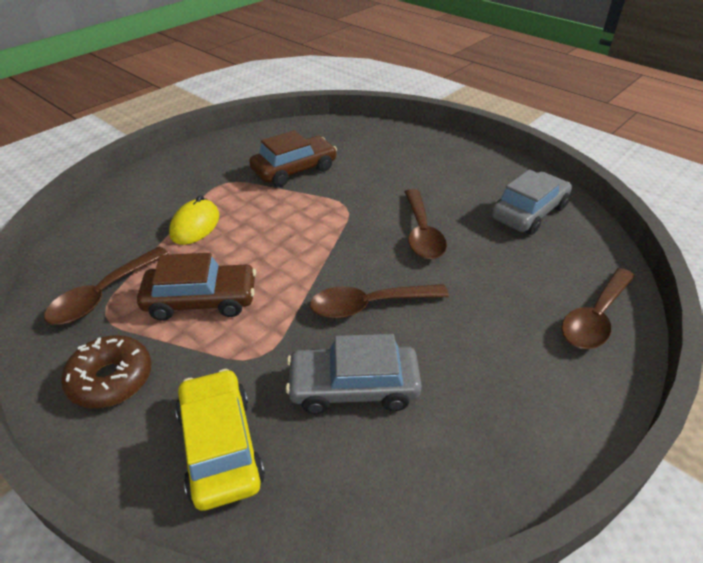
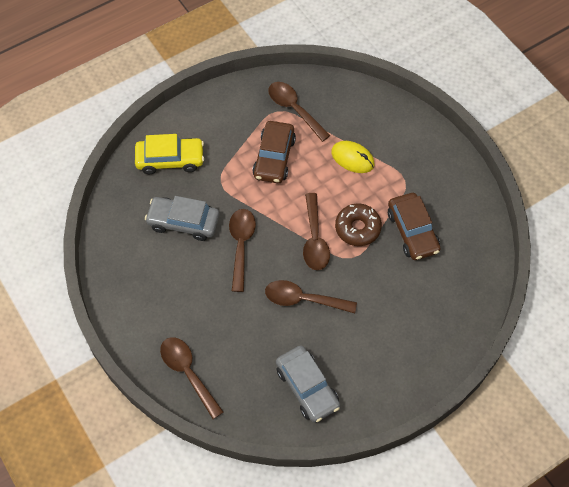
camera: 105 degrees right, 20 degrees up
(111, 379) = (227, 116): brown donut -> brown donut (357, 228)
(331, 237) = (314, 239): none -> brown spoon
(353, 387) = (183, 222): grey car -> grey car turned 90 degrees counterclockwise

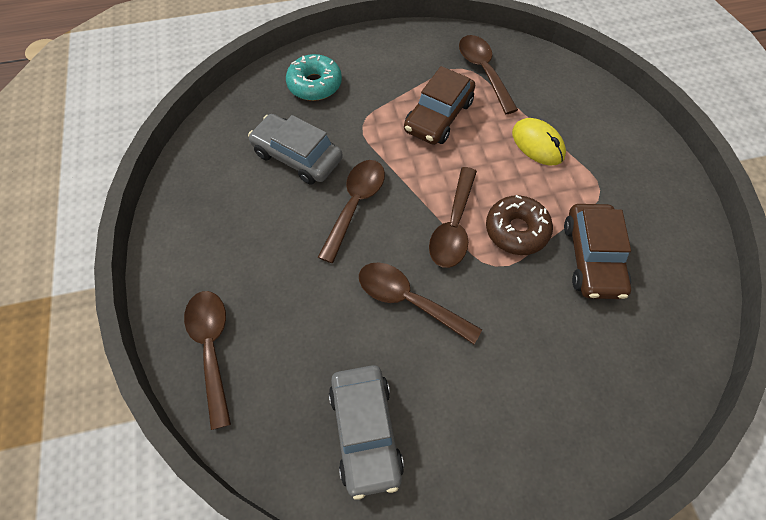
camera: 20 degrees right, 0 degrees up
(170, 159) = (314, 84): yellow car -> turquoise donut

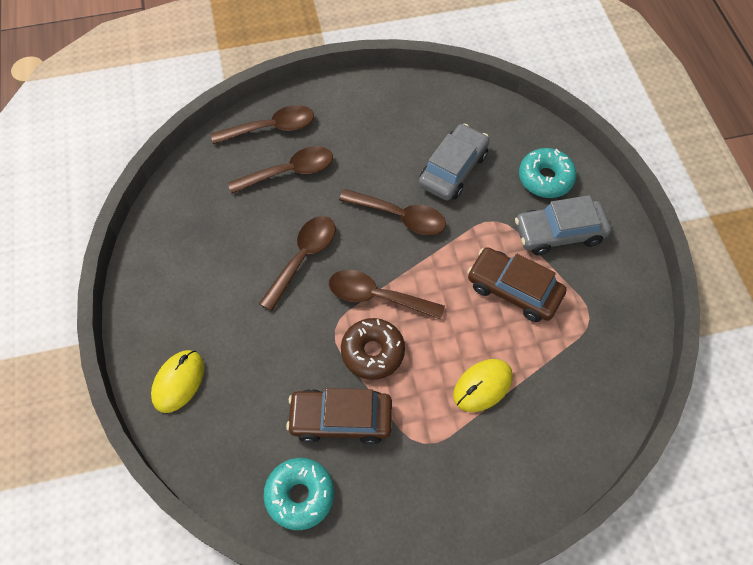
camera: 90 degrees right, 0 degrees up
(365, 431) = (199, 227): grey car -> grey car (559, 233)
(483, 71) = (586, 340): brown spoon -> brown spoon (289, 172)
(582, 432) = (178, 382): none -> yellow mouse
(676, 292) = (300, 495): none -> turquoise donut

